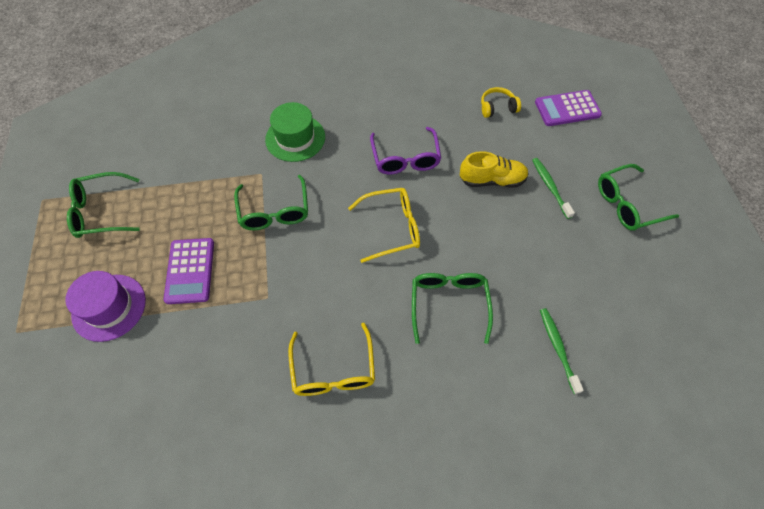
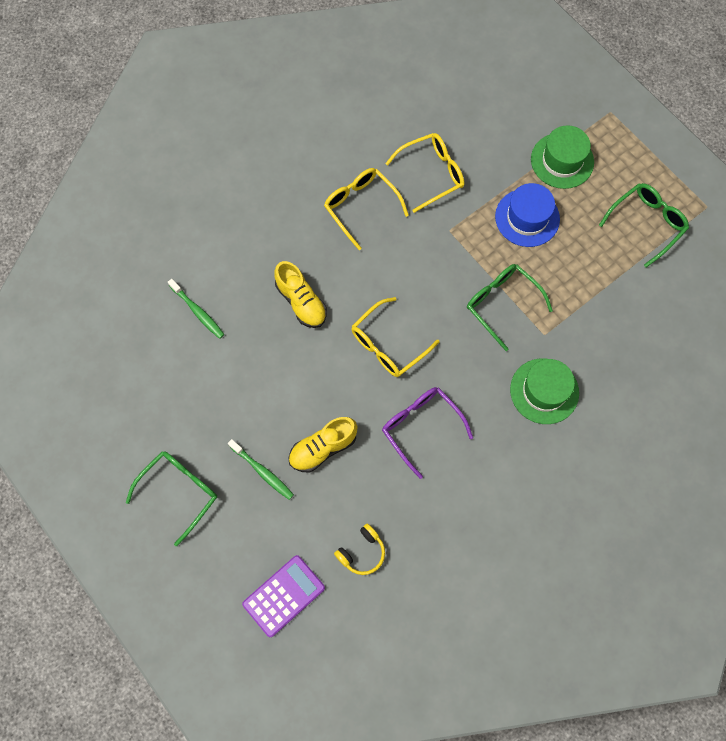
camera: 150 degrees right, 10 degrees up
(109, 307) = (562, 161): purple hat -> green hat
(190, 271) = (527, 218): purple calculator -> blue hat
(238, 366) = (431, 174): none -> yellow glasses
(449, 304) = (301, 302): green glasses -> yellow shoe

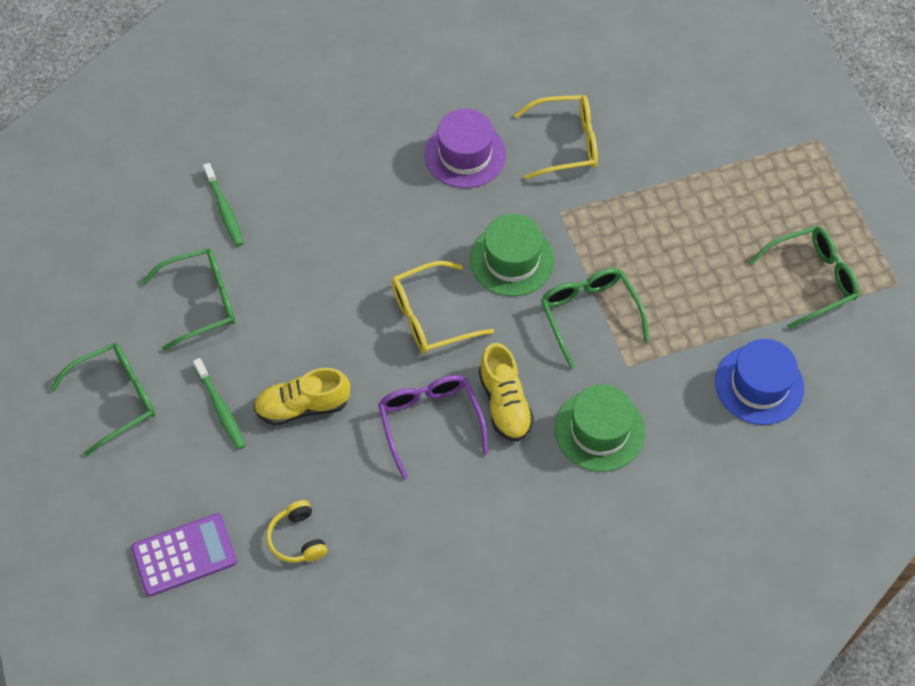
camera: 20 degrees right, 10 degrees down
(211, 392) = (201, 302): none -> green glasses
(301, 302) = (348, 236): yellow shoe -> yellow shoe (504, 403)
(361, 207) = (465, 154): yellow glasses -> purple hat
(362, 552) = (297, 538): yellow headphones -> yellow headphones turned 90 degrees clockwise
(527, 218) = (662, 227): blue hat -> blue hat (759, 385)
(562, 161) = (734, 176): green hat -> green hat (512, 260)

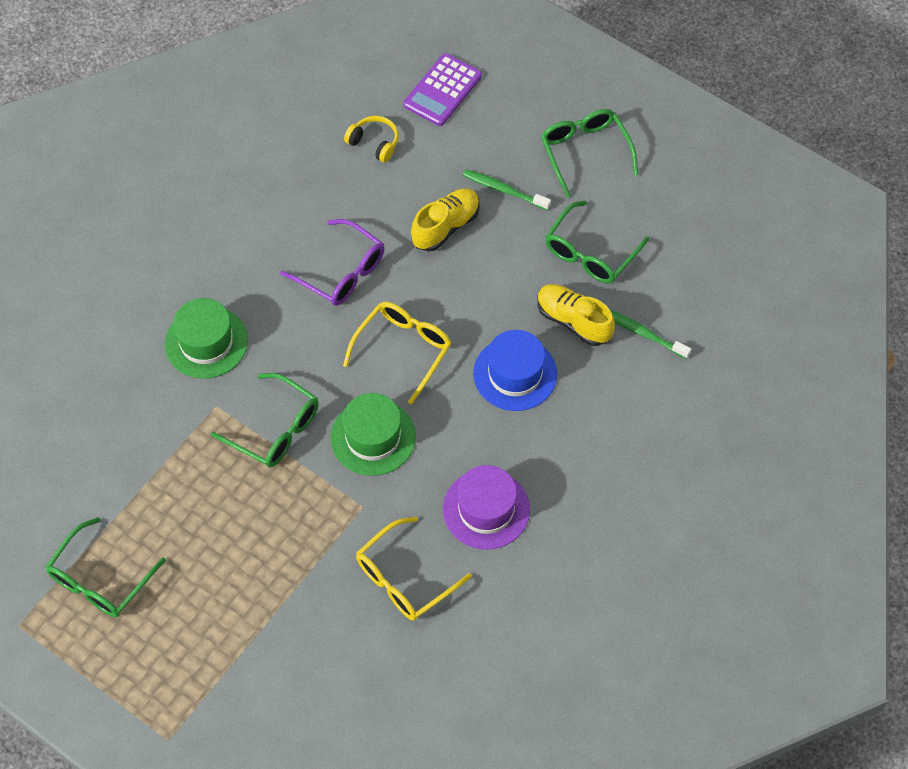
camera: 145 degrees right, 0 degrees up
(116, 399) = (585, 152): green glasses -> green glasses turned 135 degrees clockwise
(504, 403) = (294, 319): yellow shoe -> yellow shoe (573, 321)
(759, 385) = (97, 455): blue hat -> blue hat (515, 374)

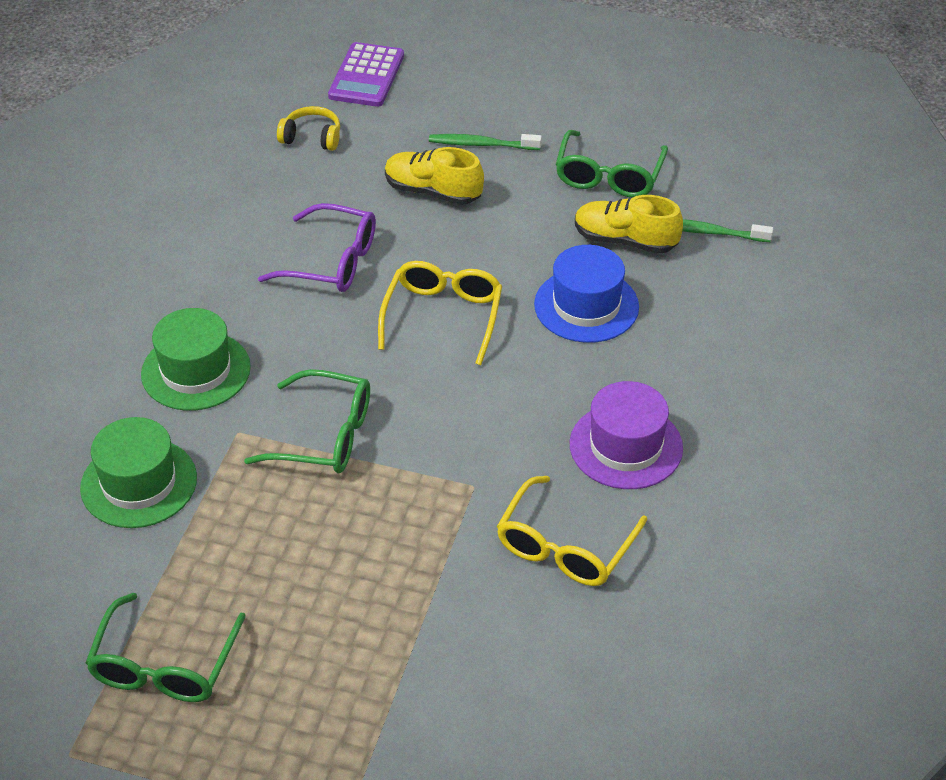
camera: 20 degrees left, 15 degrees down
(373, 437) = (450, 411): green hat -> green hat (139, 483)
(446, 227) = (433, 192): yellow shoe -> yellow shoe turned 90 degrees counterclockwise
(585, 152) = (552, 92): green glasses -> none

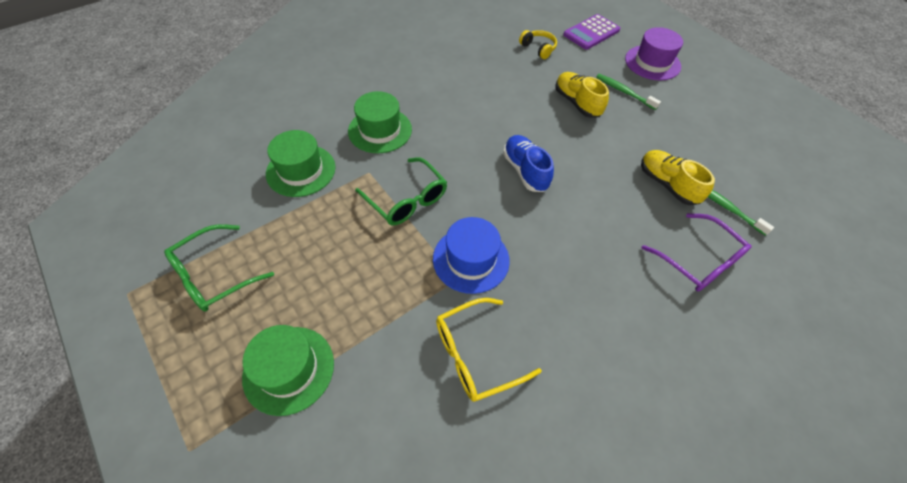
camera: 35 degrees right, 10 degrees up
(331, 262) = (493, 112): purple glasses -> purple glasses (698, 261)
(371, 691) = (289, 369): none -> green hat
(443, 317) = (525, 171): yellow glasses -> blue shoe
(586, 305) = (613, 210): blue hat -> blue hat (471, 259)
(609, 176) = (686, 143): green glasses -> none
(626, 446) = (567, 312): purple hat -> purple hat (652, 63)

